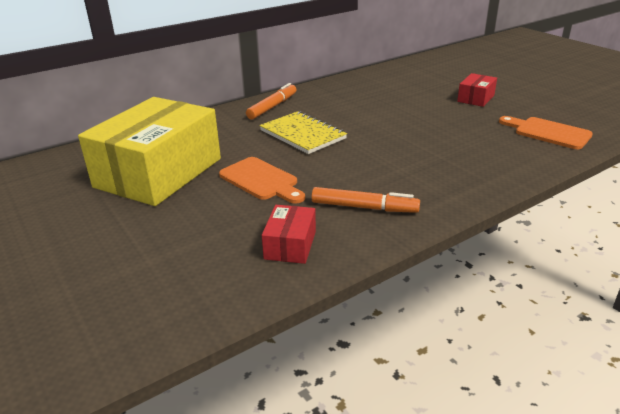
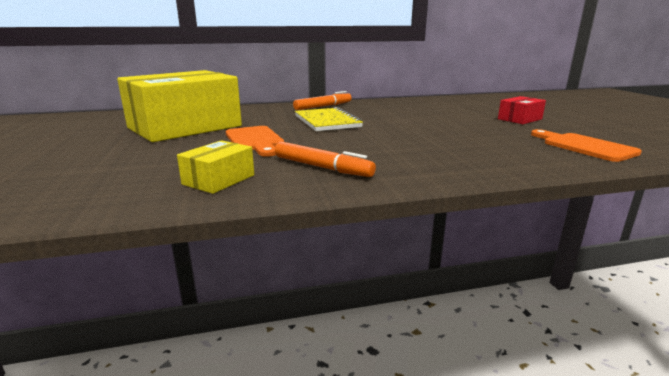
camera: 20 degrees right, 10 degrees down
(290, 245) = (218, 179): red box -> yellow box

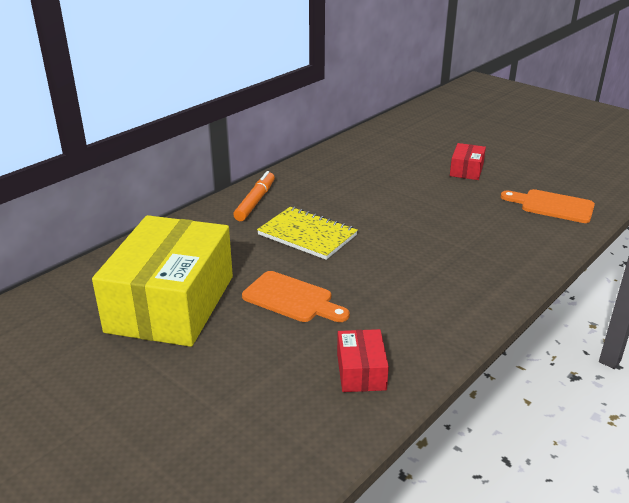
camera: 35 degrees left, 10 degrees up
(218, 179) = (361, 371): yellow box -> red box
(322, 167) = (414, 317): orange marker -> none

